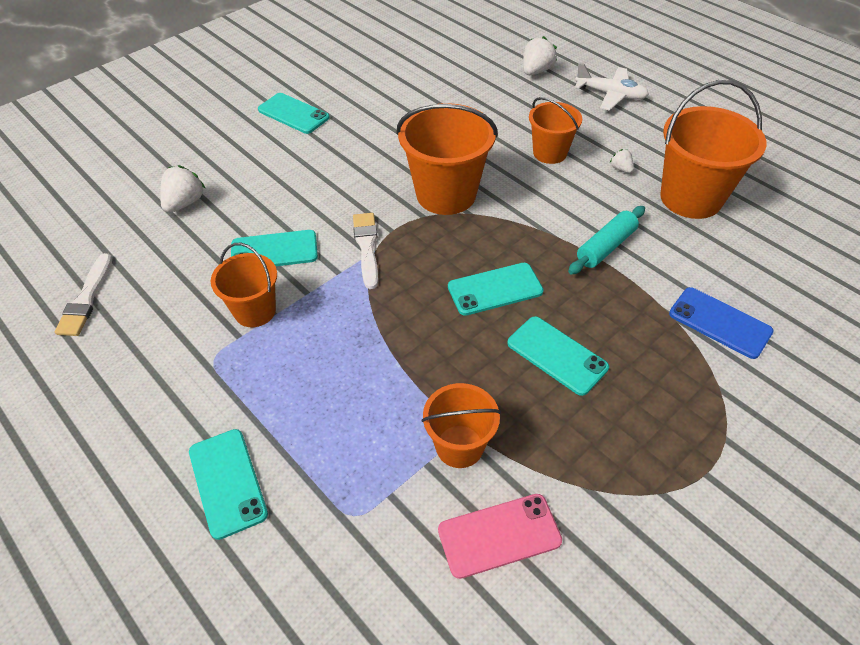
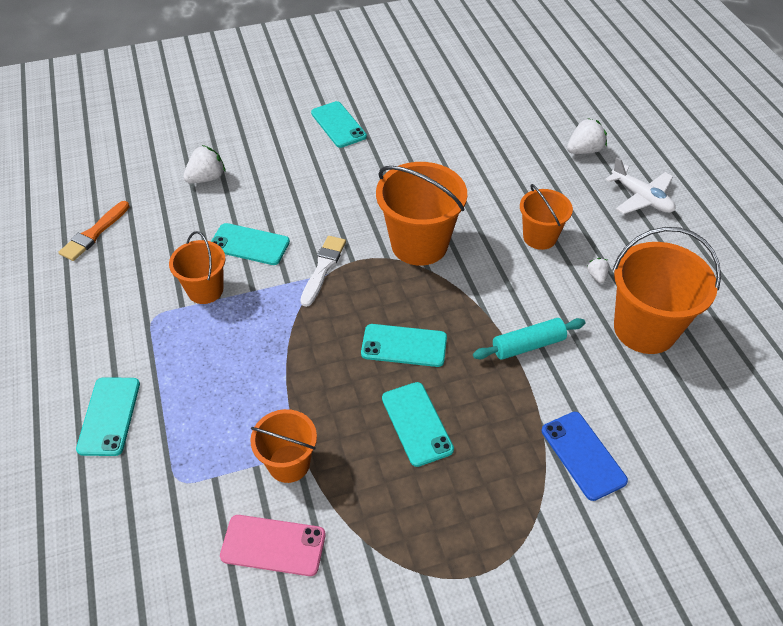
camera: 25 degrees right, 0 degrees up
(86, 299) = (94, 233): white brush -> orange brush

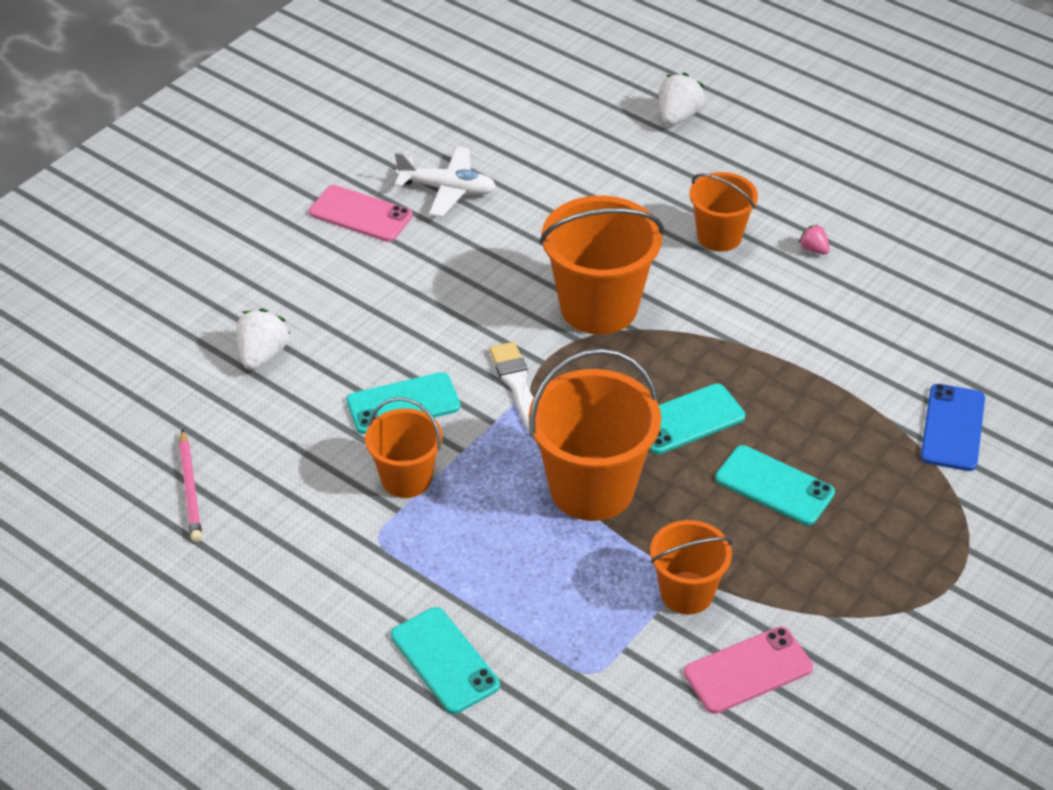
camera: 35 degrees left, 5 degrees down
(94, 233) = (190, 489): orange brush -> pink pencil
(338, 125) = (360, 214): turquoise phone -> pink phone
(528, 345) = (810, 353): turquoise rolling pin -> none
(583, 455) = (952, 428): blue phone -> blue phone turned 75 degrees clockwise
(596, 276) = (813, 249): white strawberry -> pink strawberry
(641, 198) = (785, 143): white plane -> white plane (447, 189)
(645, 329) = (905, 279): orange bucket -> orange bucket (592, 488)

